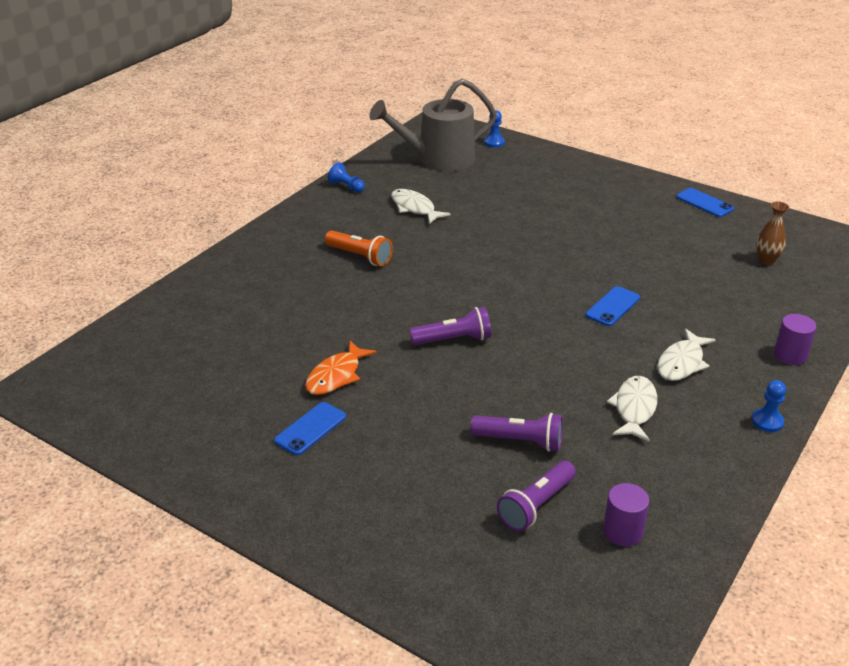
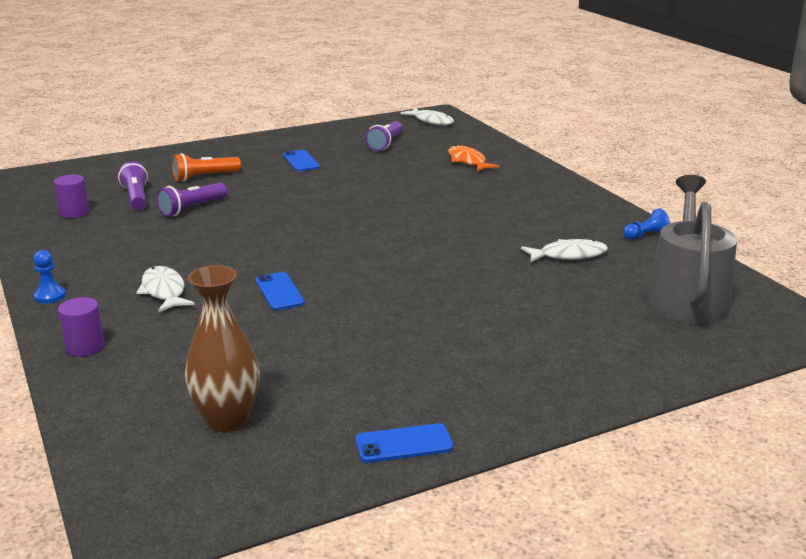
camera: 120 degrees right, 10 degrees down
(336, 376) = (342, 176): orange fish -> orange fish (468, 161)
(360, 256) = (496, 214): orange flashlight -> orange flashlight (204, 177)
(453, 339) = (329, 218): purple flashlight -> purple flashlight (385, 144)
(494, 142) = (719, 348): blue pawn -> none
(634, 408) = (153, 253): white fish -> white fish (431, 121)
(766, 260) = (227, 420): brown vase -> brown vase, size x1.73

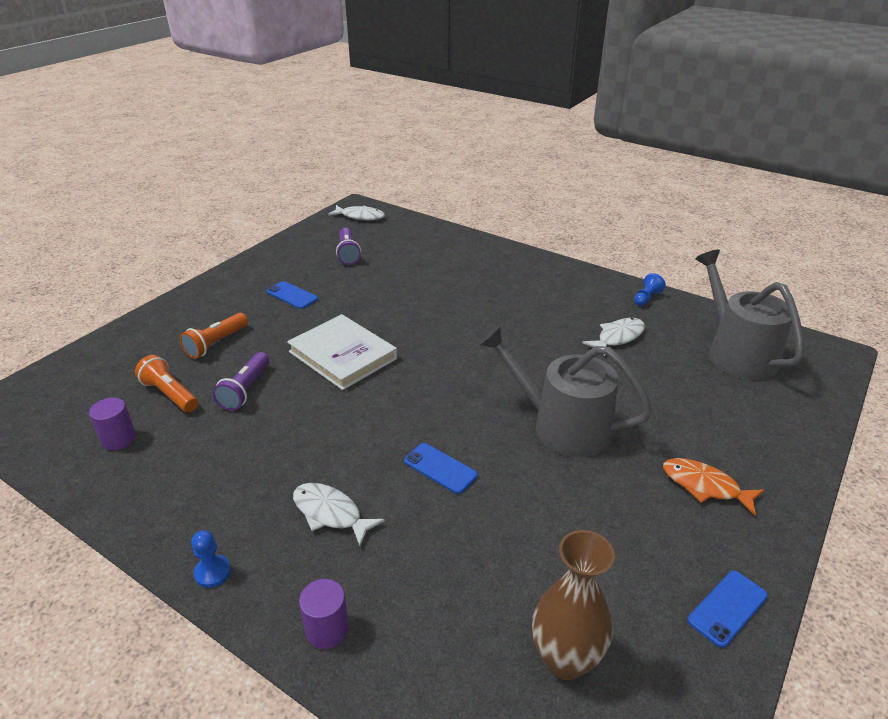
camera: 30 degrees left, 10 degrees up
(136, 198) = (169, 394): purple flashlight -> orange flashlight
(293, 206) = (343, 355): none -> white book
(421, 297) = (562, 426): none -> grey watering can
(468, 161) = (438, 256): orange fish -> orange fish (705, 486)

